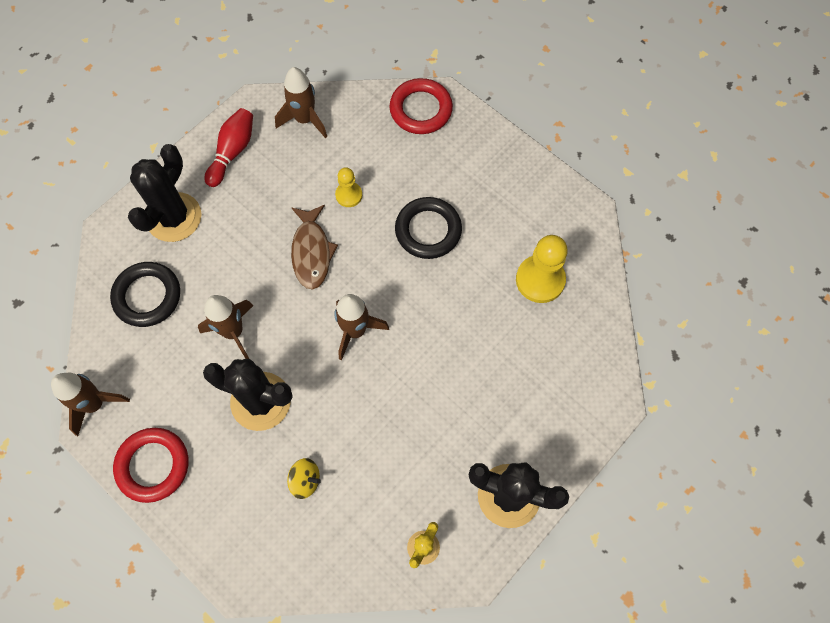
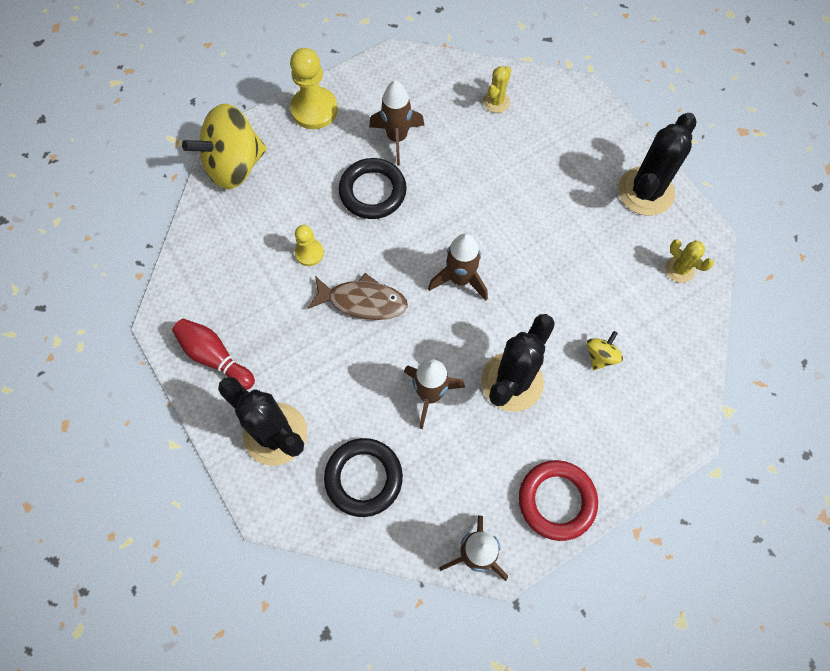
camera: 75 degrees left, 0 degrees up
(305, 119) = (202, 276): brown rocket -> brown rocket (397, 138)
(421, 109) = (234, 165): red ring -> yellow spinning top
(540, 280) = (452, 114): yellow pawn -> yellow pawn (314, 109)
(570, 319) = (496, 102): none -> yellow cactus

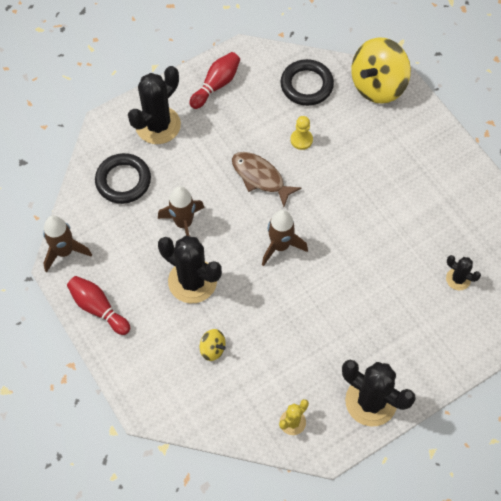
camera: 90 degrees right, 5 degrees down
(234, 165) = (377, 85): yellow spinning top -> yellow spinning top turned 105 degrees counterclockwise
(314, 109) = (436, 138): yellow pawn -> none
(363, 301) = (260, 177): brown fish -> brown fish turned 120 degrees clockwise
(372, 191) = (359, 182): black ring -> black ring (306, 85)
(397, 138) = (412, 200): brown rocket -> none
(496, 102) = (458, 279): yellow cactus -> black cactus
(556, 500) = (98, 308): red ring -> red bowling pin

